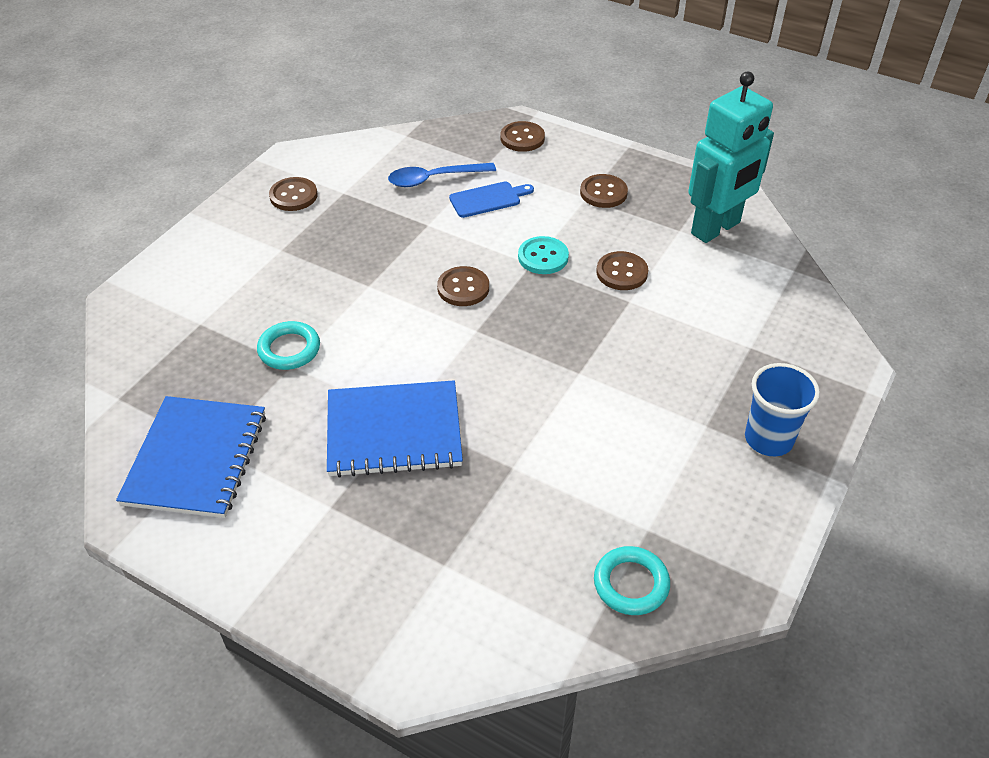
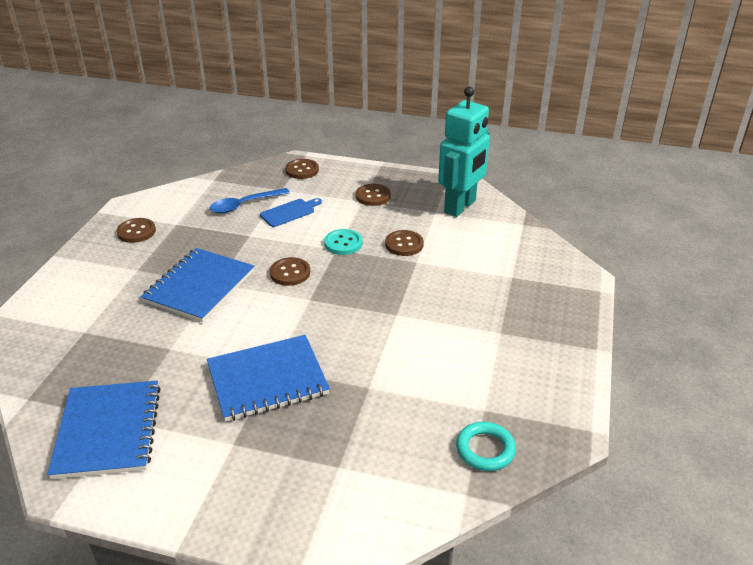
camera: 15 degrees left, 10 degrees down
(289, 349) = (164, 337): turquoise ring -> none
(348, 287) = (199, 286): none -> blue notebook
(768, 439) = (546, 333): blue cup -> none

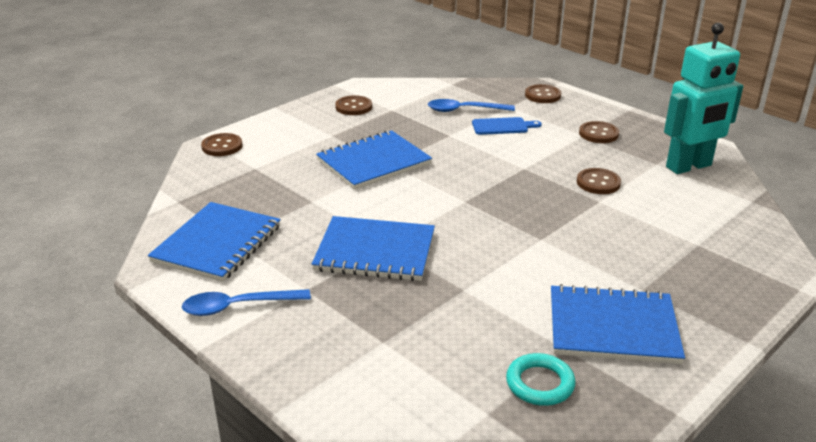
camera: 30 degrees right, 5 degrees down
(180, 489) = (237, 306): none -> blue spoon
(290, 273) = (463, 175): brown button -> brown button (222, 146)
(343, 243) = (535, 165): turquoise button -> none
(502, 375) = (612, 327): none -> blue notebook

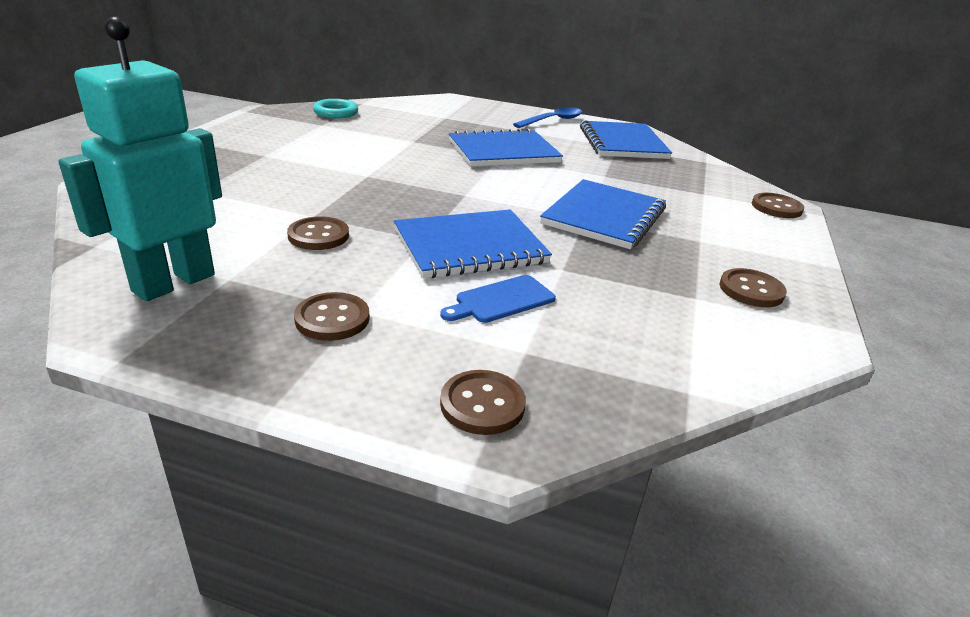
camera: 150 degrees right, 0 degrees up
(464, 110) = (591, 322): blue spoon -> none
(612, 327) = (289, 135): blue notebook -> blue notebook (470, 247)

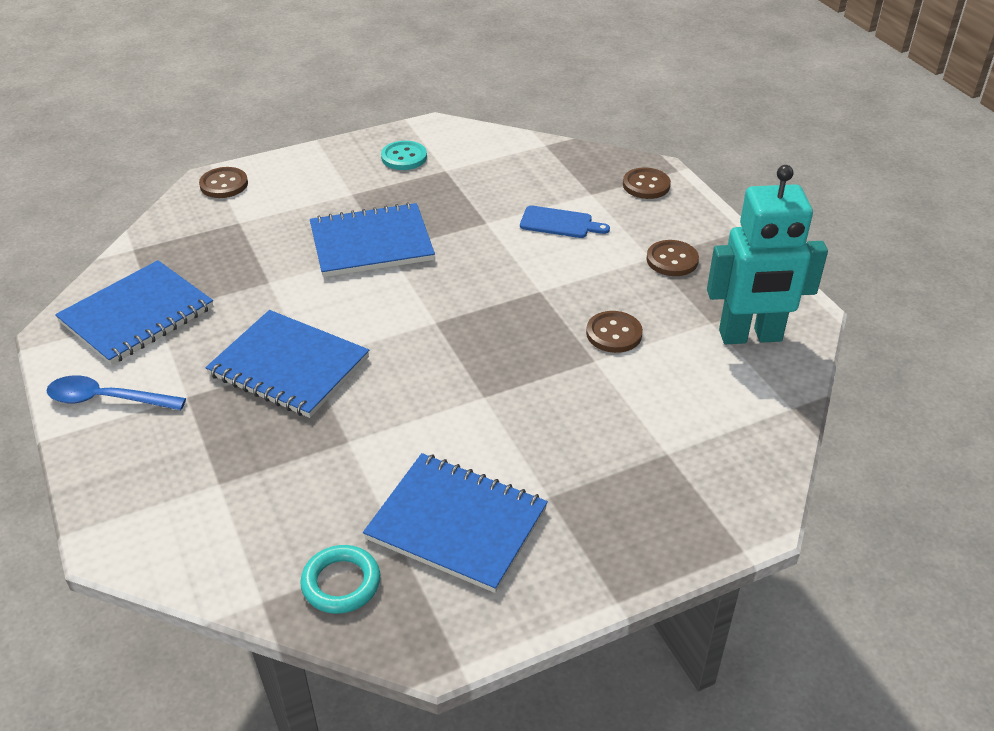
camera: 130 degrees left, 10 degrees up
(470, 247) = (518, 268): blue notebook -> blue notebook (457, 524)
(751, 290) = (404, 157): brown button -> turquoise button

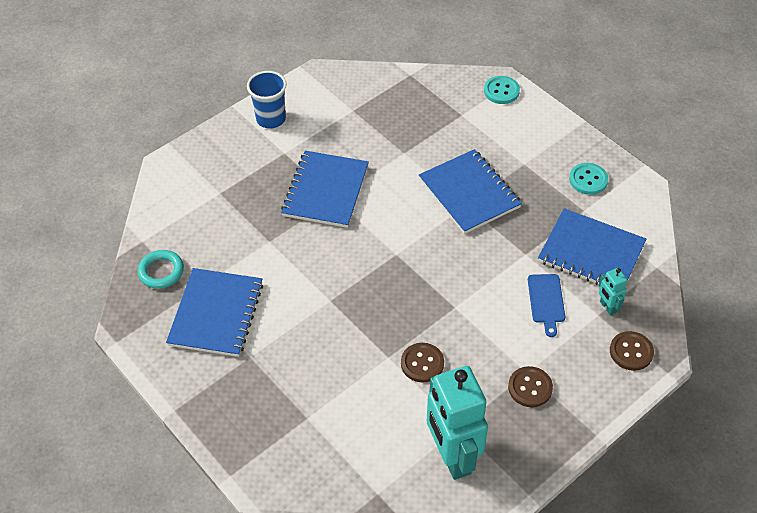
camera: 75 degrees right, 10 degrees up
(107, 399) = (271, 119): blue spoon -> blue cup
(137, 315) = (347, 102): blue notebook -> blue notebook (591, 252)
(224, 184) = (501, 91): brown button -> turquoise button
(584, 186) = (607, 307): none -> turquoise robot

